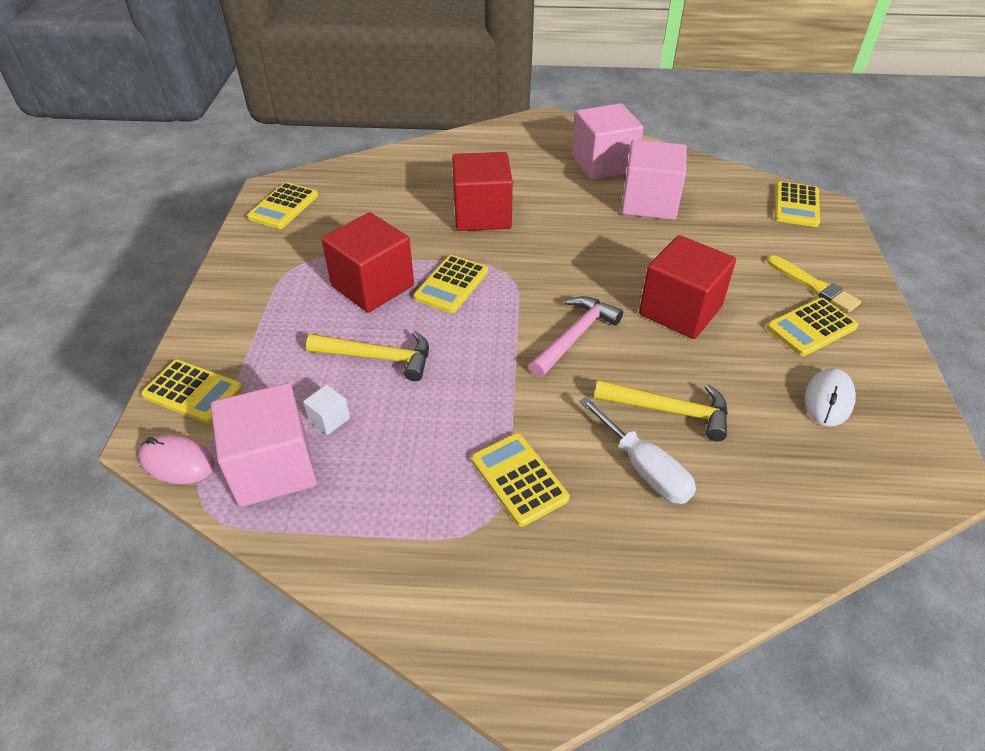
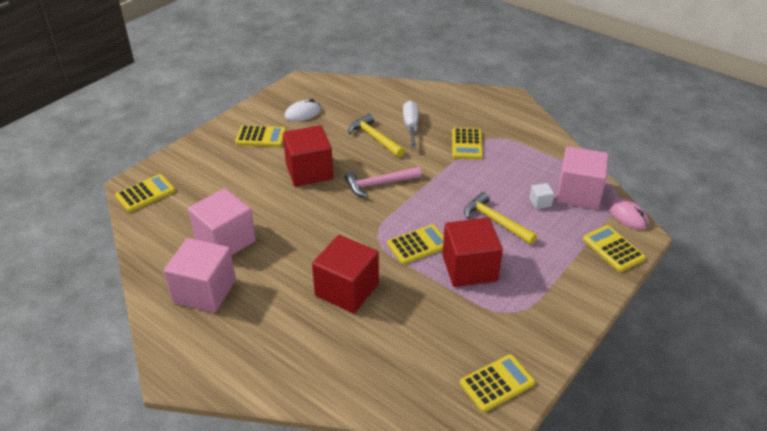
camera: 145 degrees left, 5 degrees down
(814, 286) = (225, 151): yellow brush -> none

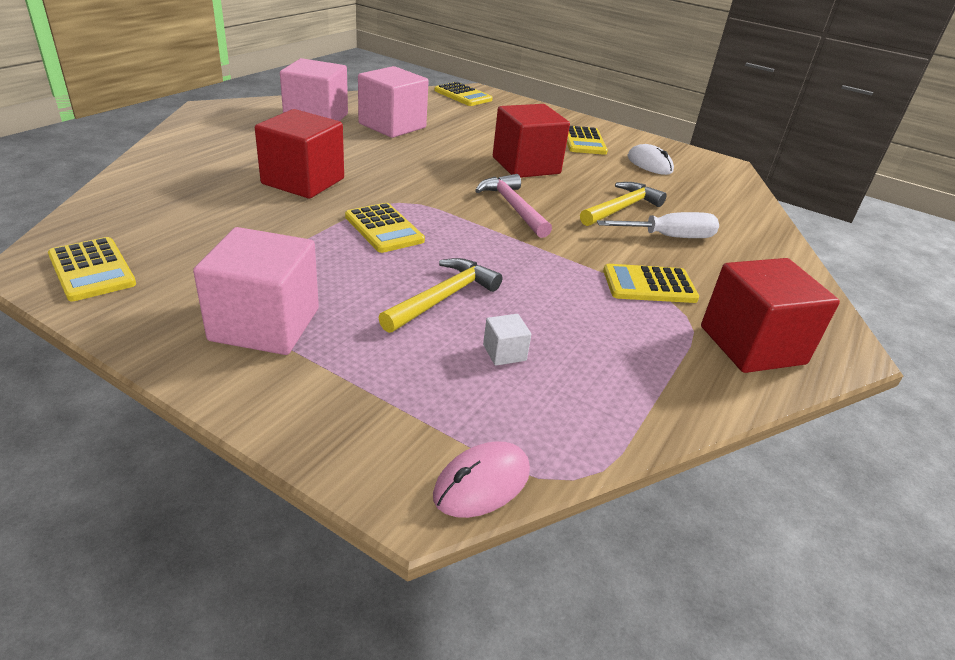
camera: 80 degrees right, 5 degrees down
(469, 268) = (330, 265): red cube -> red cube (752, 345)
(578, 193) = (545, 409): pink cube -> pink cube (265, 324)
(613, 249) = (368, 438): yellow calculator -> none

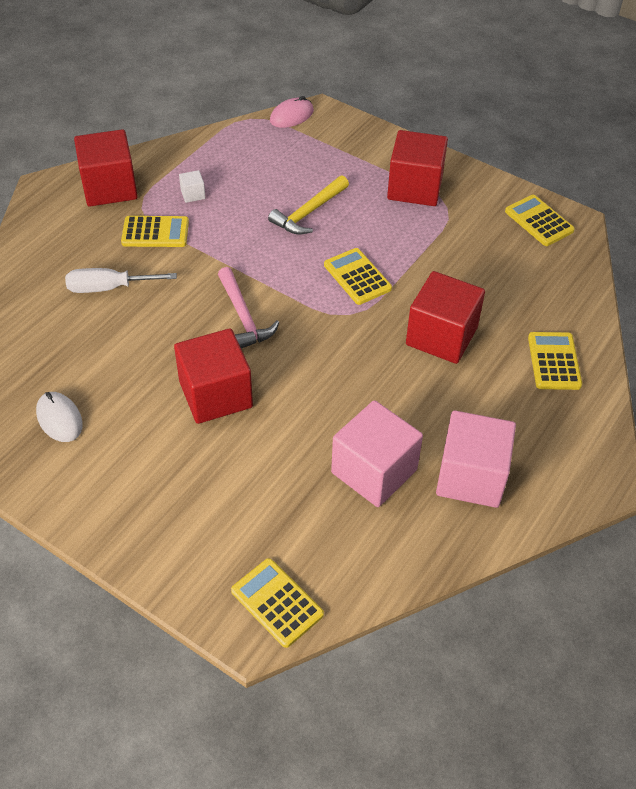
camera: 175 degrees left, 15 degrees up
(265, 324) = (415, 188): pink cube -> red cube
(504, 353) = (272, 176): white cube -> white cube (193, 194)
(583, 141) = (124, 467): yellow calculator -> yellow calculator (554, 361)
(621, 208) = (136, 326): yellow hammer -> none

